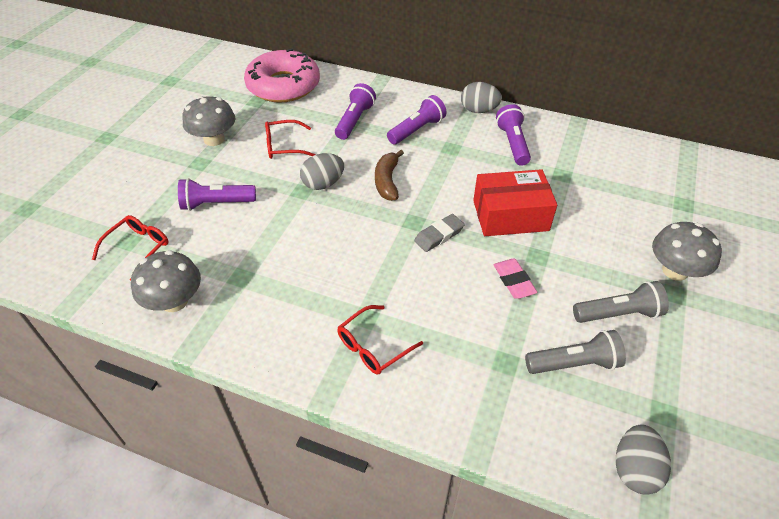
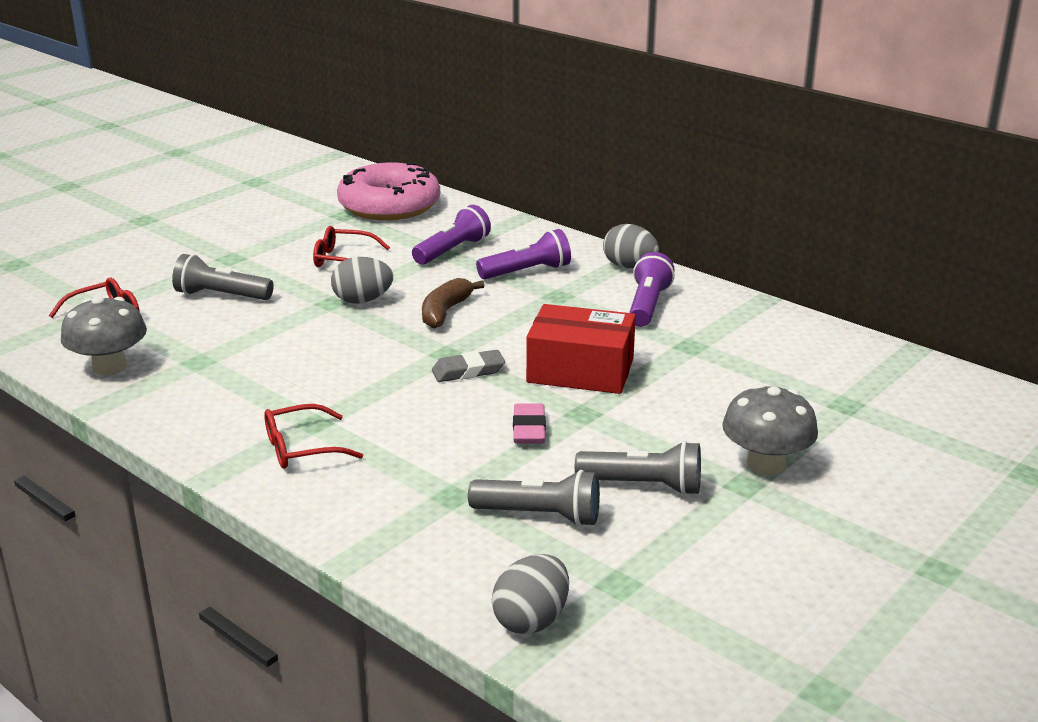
camera: 20 degrees right, 20 degrees down
(214, 139) = (264, 240): grey mushroom -> none
(216, 204) = (221, 296): purple flashlight -> grey flashlight

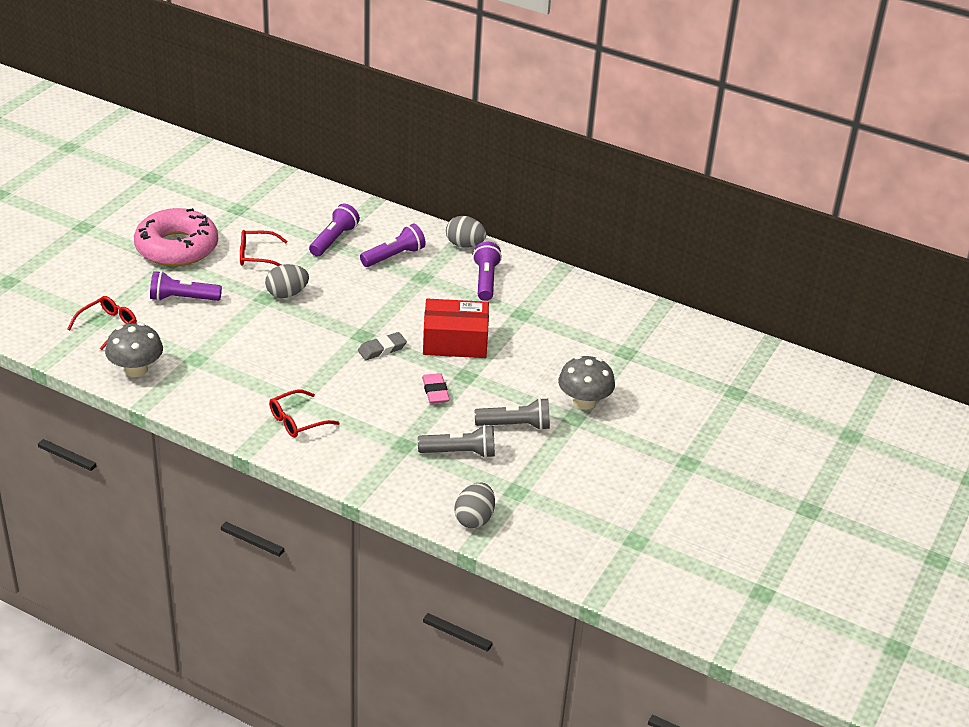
camera: 15 degrees left, 10 degrees up
(221, 296) = (182, 298): grey flashlight -> purple flashlight
(389, 205) = (269, 196): pink donut -> pink donut (177, 247)
(445, 312) = (349, 299): brown banana -> none

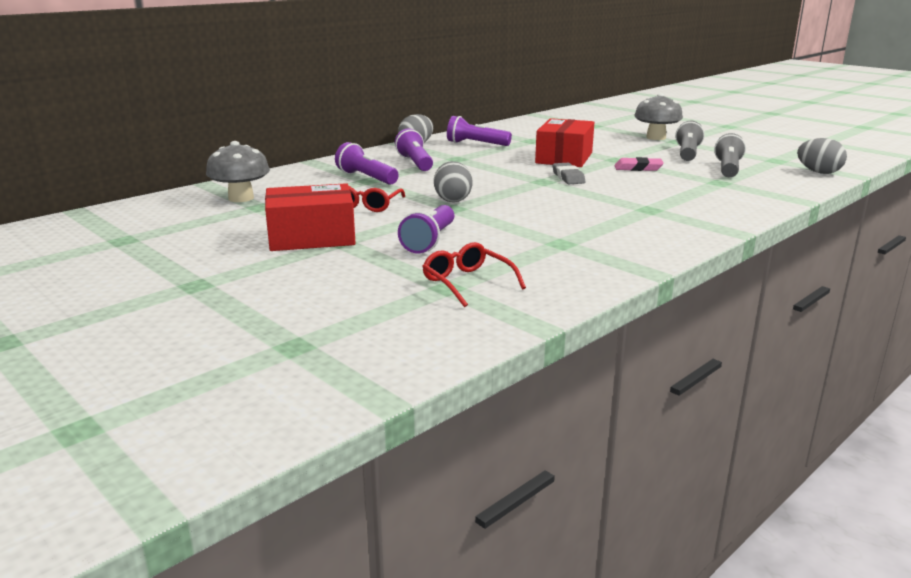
camera: 70 degrees left, 15 degrees down
(136, 369) = (575, 272): grey mushroom -> grey mushroom (241, 198)
(177, 247) = (311, 237): pink donut -> red box
(297, 421) = (684, 211): red glasses -> none

